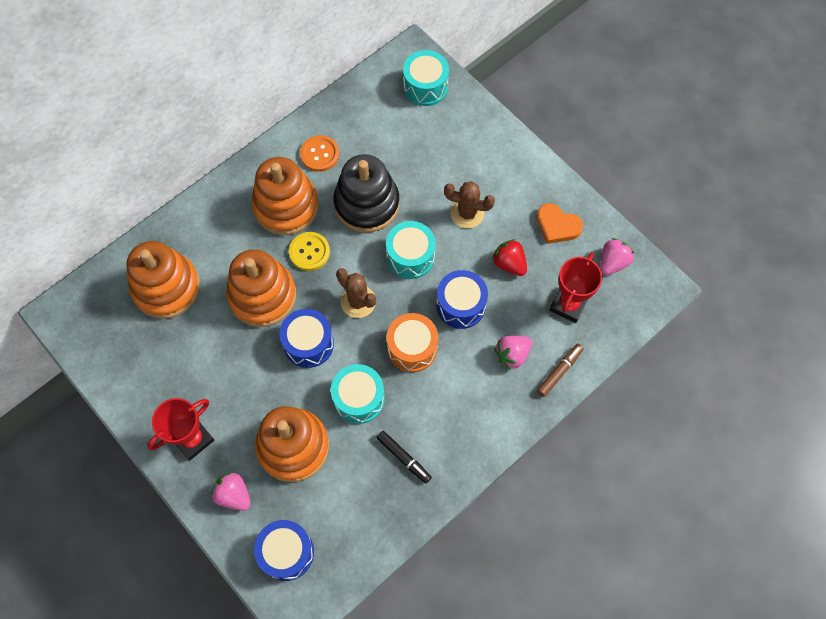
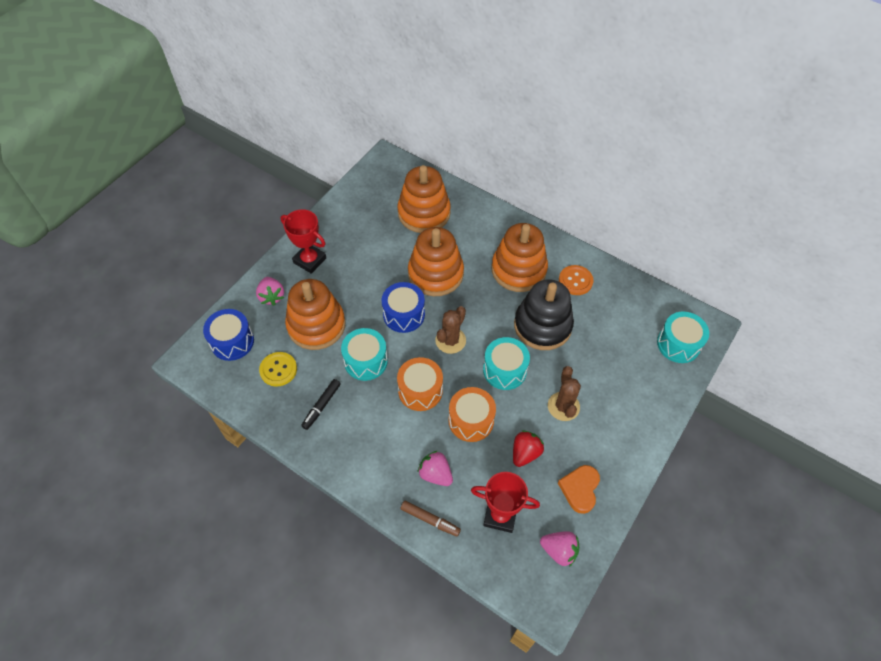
camera: 75 degrees right, 10 degrees down
(234, 494) = (272, 296): pink strawberry -> pink strawberry turned 135 degrees clockwise
(309, 252) = (483, 295): yellow button -> yellow button (278, 370)
(460, 305) = (471, 420): blue drum -> orange drum

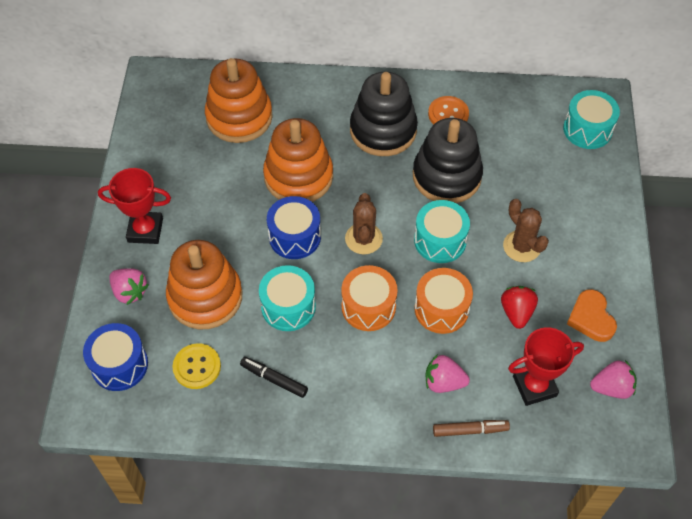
camera: 30 degrees left, 0 degrees up
(321, 406) = (274, 379): black marker -> black marker turned 120 degrees clockwise
(518, 270) = (383, 130): orange stacking toy -> black stacking toy

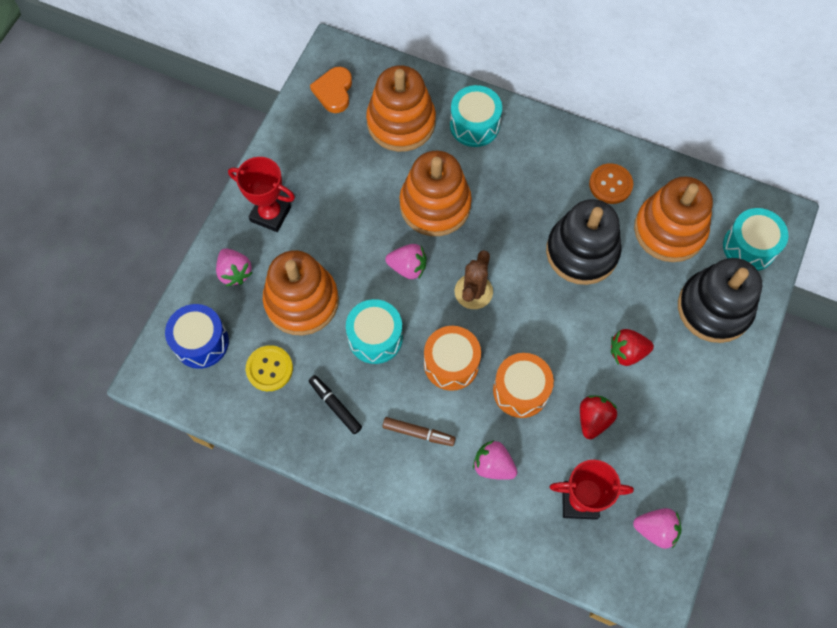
camera: 20 degrees right, 10 degrees up
(294, 237) = (408, 267): blue drum -> pink strawberry
(383, 130) = (537, 181): black stacking toy -> black stacking toy (714, 308)
(440, 240) = (547, 318): turquoise drum -> turquoise drum (474, 125)
(470, 430) = (499, 522): brown marker -> brown marker (418, 433)
(514, 136) = (669, 230): none -> orange stacking toy
(521, 246) = (627, 352): brown cactus -> red strawberry
(591, 318) = (665, 451): orange heart -> orange heart (334, 91)

